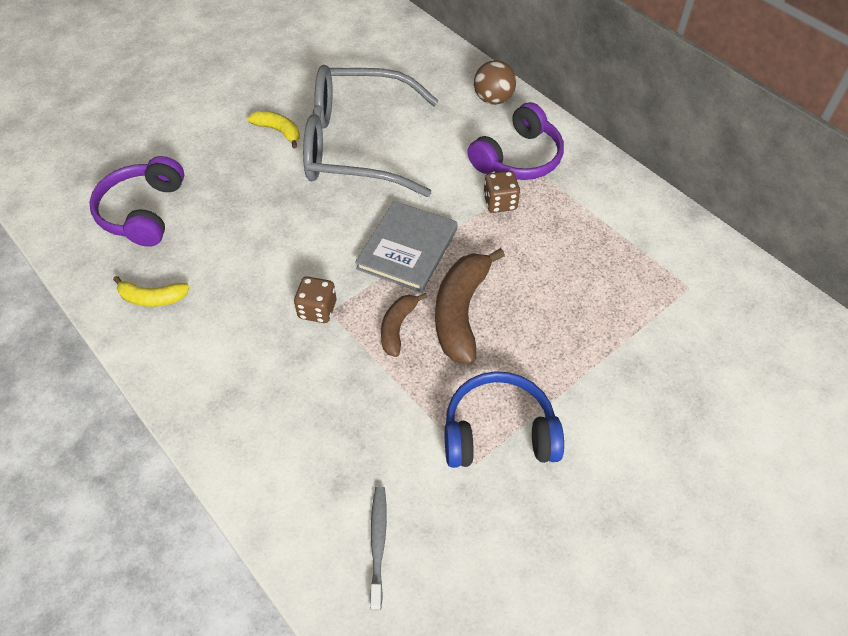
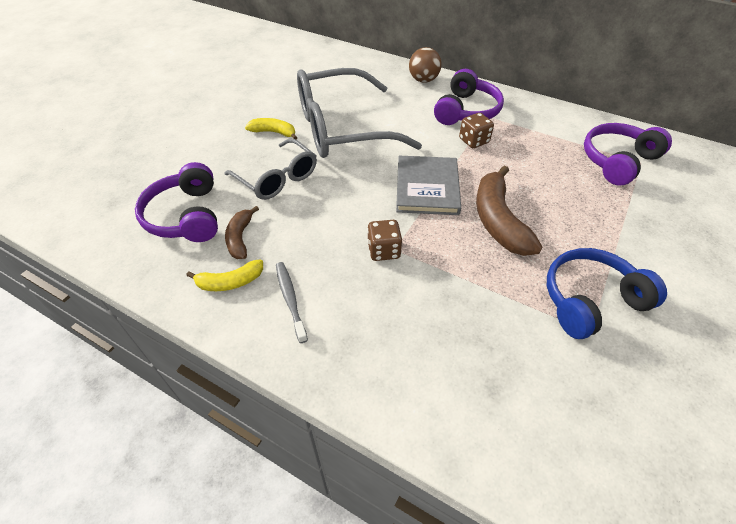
camera: 20 degrees left, 5 degrees down
(254, 192) = (277, 178): none -> grey glasses
(378, 544) = (562, 429): grey toothbrush -> grey toothbrush (290, 300)
(397, 327) = (457, 245): brown banana -> brown banana (240, 238)
(660, 278) = (618, 161): none -> purple headphones

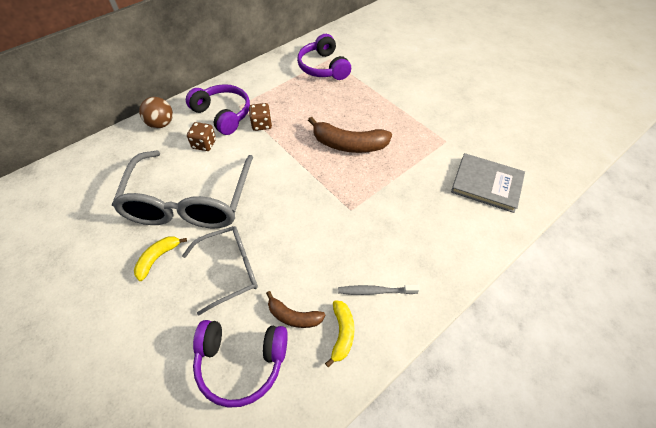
camera: 70 degrees left, 5 degrees up
(384, 250) = (349, 217): brown dice -> brown dice (204, 144)
(427, 187) = (297, 170): grey book -> grey book (486, 184)
(590, 300) = (426, 131): blue headphones -> none

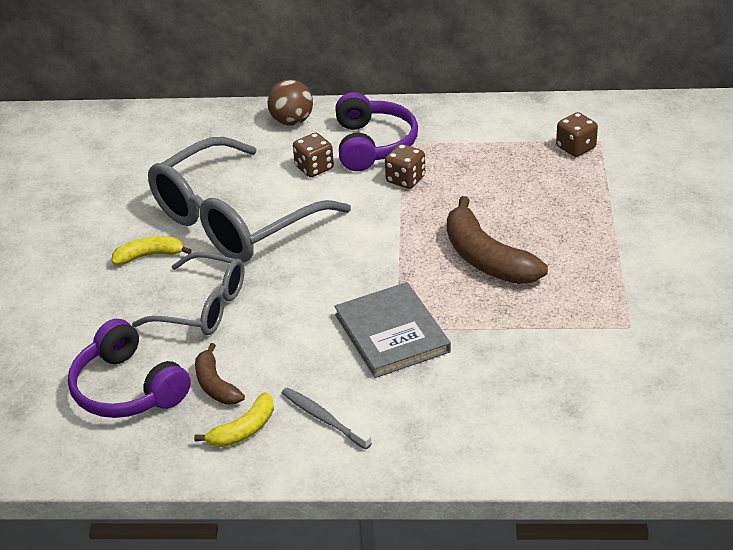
camera: 45 degrees right, 15 degrees down
(323, 67) = (575, 147): purple headphones -> brown dice
(486, 184) = (614, 405): grey book -> grey book (392, 333)

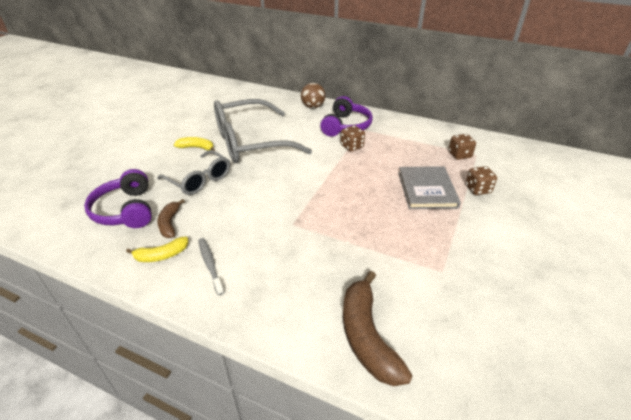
camera: 20 degrees right, 0 degrees up
(314, 168) = (308, 129): brown dice -> brown dice (478, 189)
(392, 333) = (287, 226): grey book -> grey book (427, 189)
(486, 258) = (371, 200): brown banana -> brown banana (367, 336)

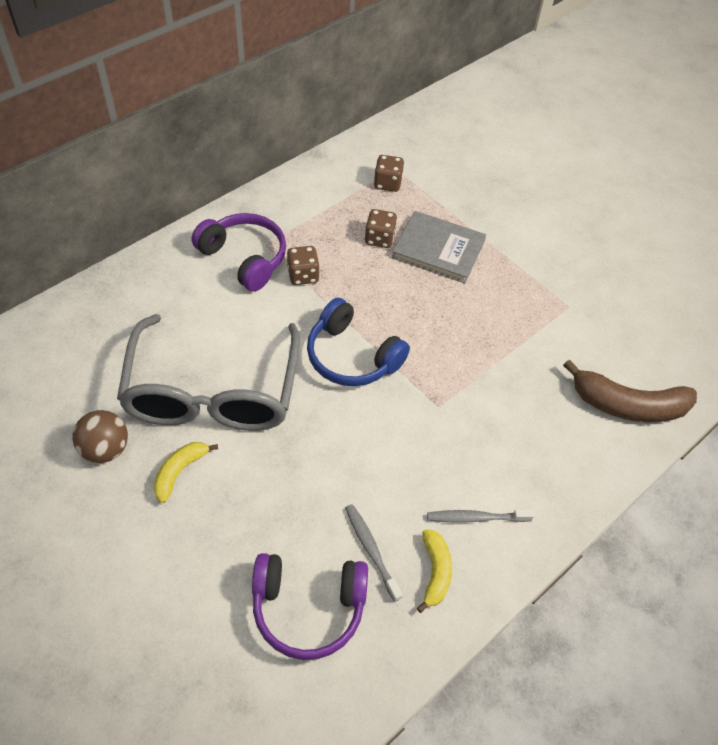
camera: 70 degrees left, 15 degrees up
(170, 223) = (371, 550): brown banana -> grey toothbrush
(200, 180) = (281, 488): grey glasses -> none
(307, 179) = (352, 356): none -> blue headphones
(313, 107) = (154, 271): brown ball -> brown ball (106, 449)
(478, 189) = (460, 207): brown dice -> brown dice (379, 238)

